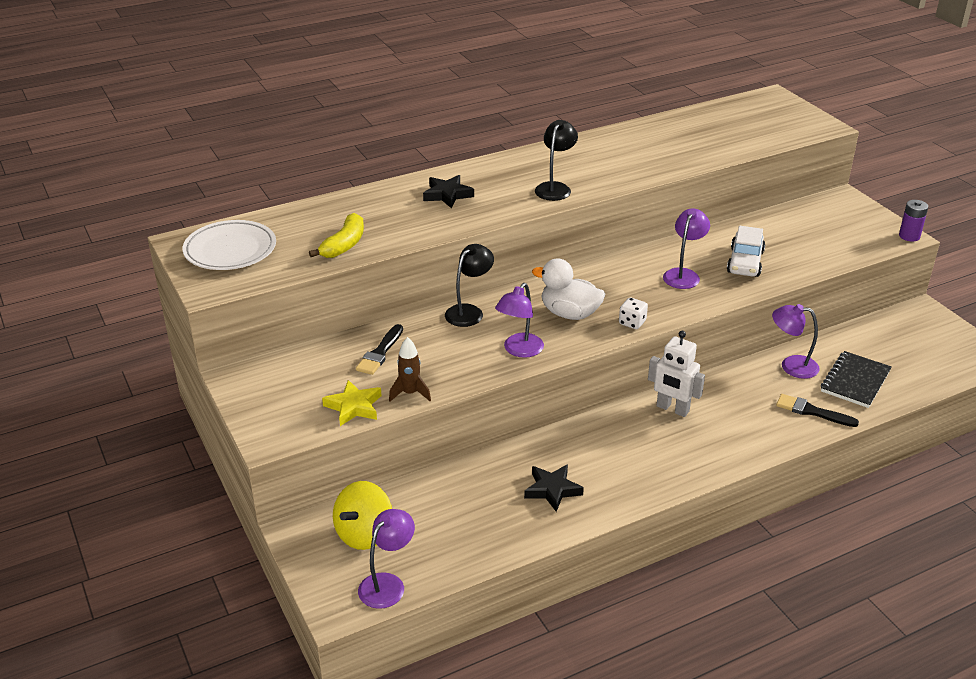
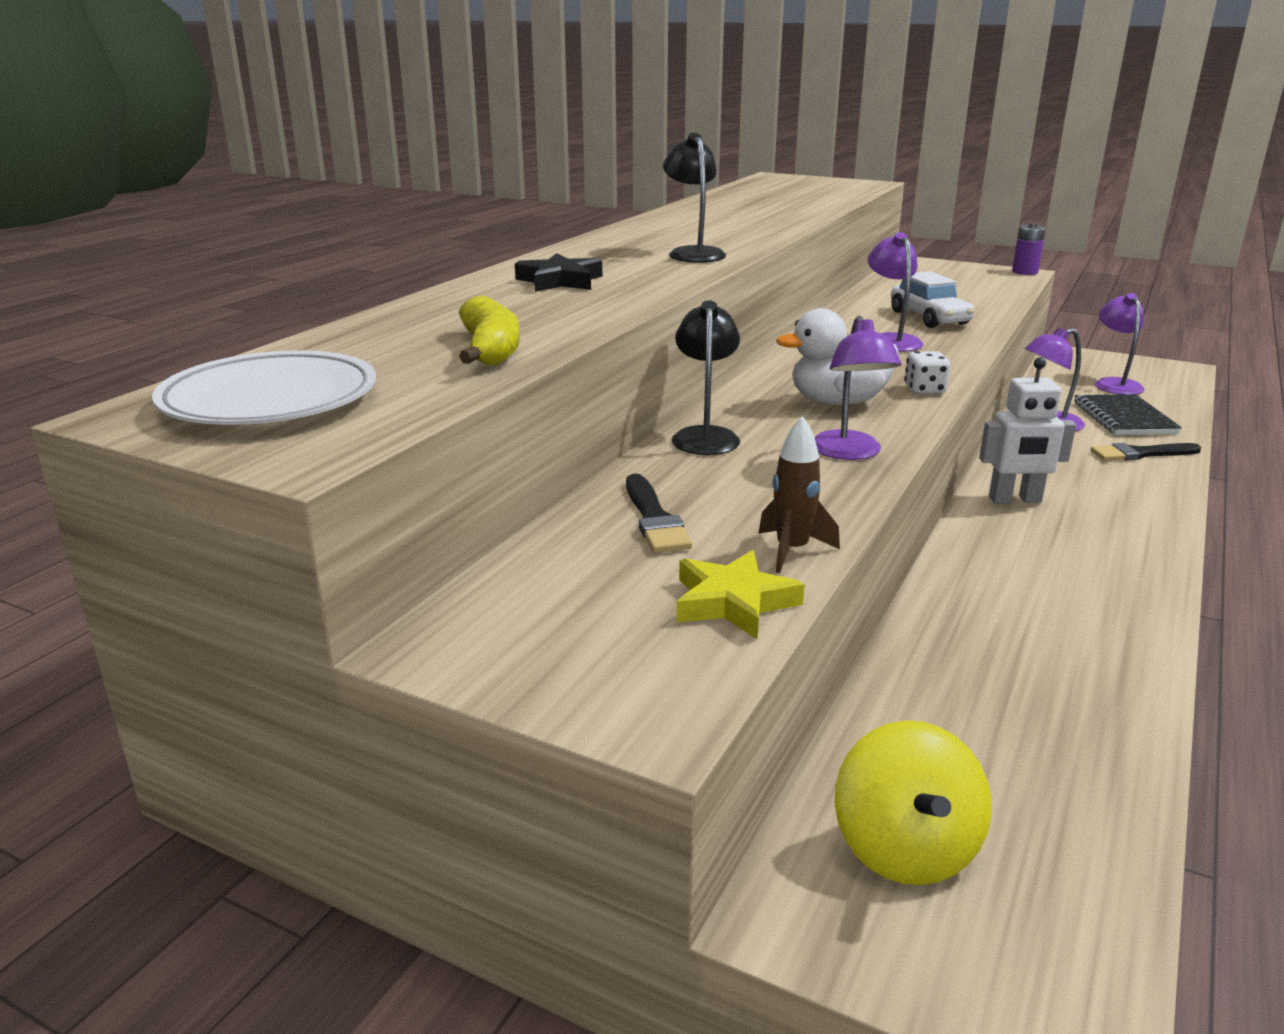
camera: 35 degrees left, 10 degrees down
(387, 584) = (1075, 916): purple lamp -> purple lamp (1114, 384)
(552, 490) = (1049, 642): black star -> none

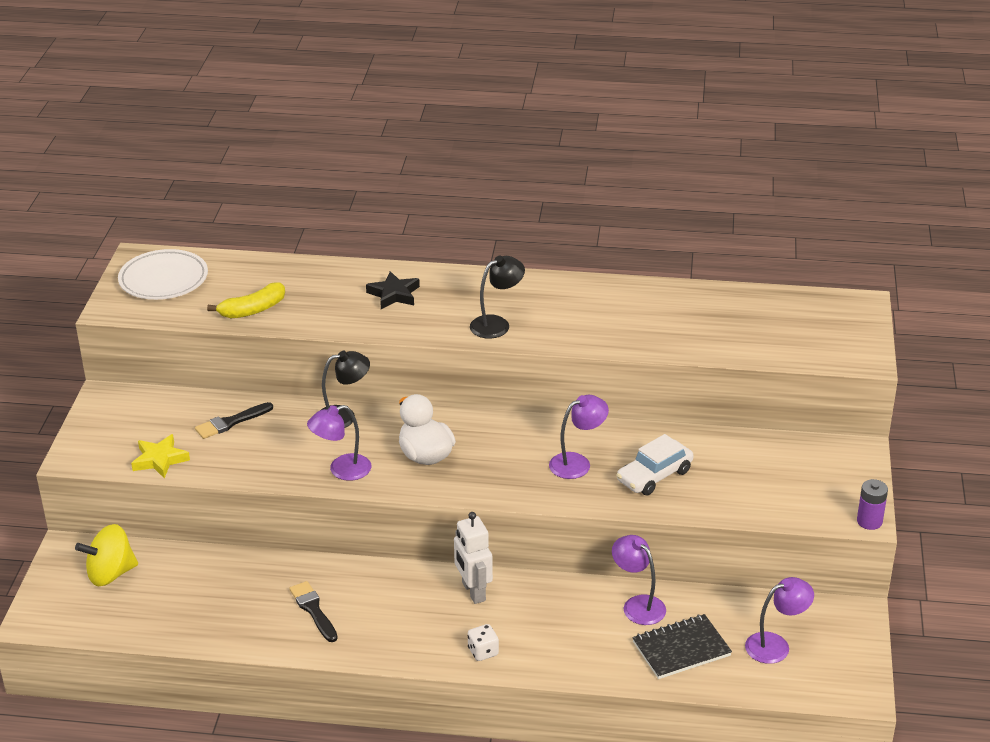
camera: 70 degrees right, 10 degrees up
(792, 550) = (213, 468): brown rocket -> none
(924, 390) = (469, 488): white dice -> white dice (483, 652)
(1141, 454) = (599, 656): black brush -> black brush (313, 610)

